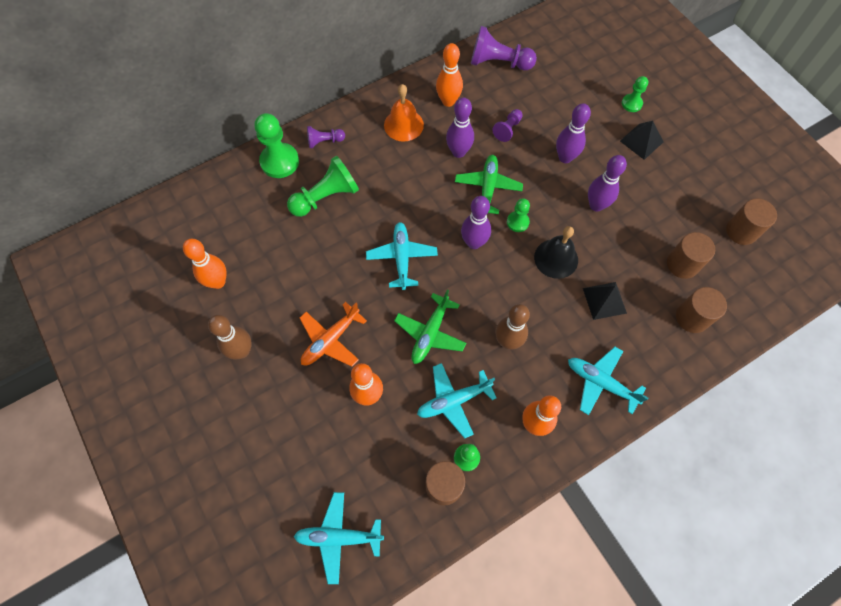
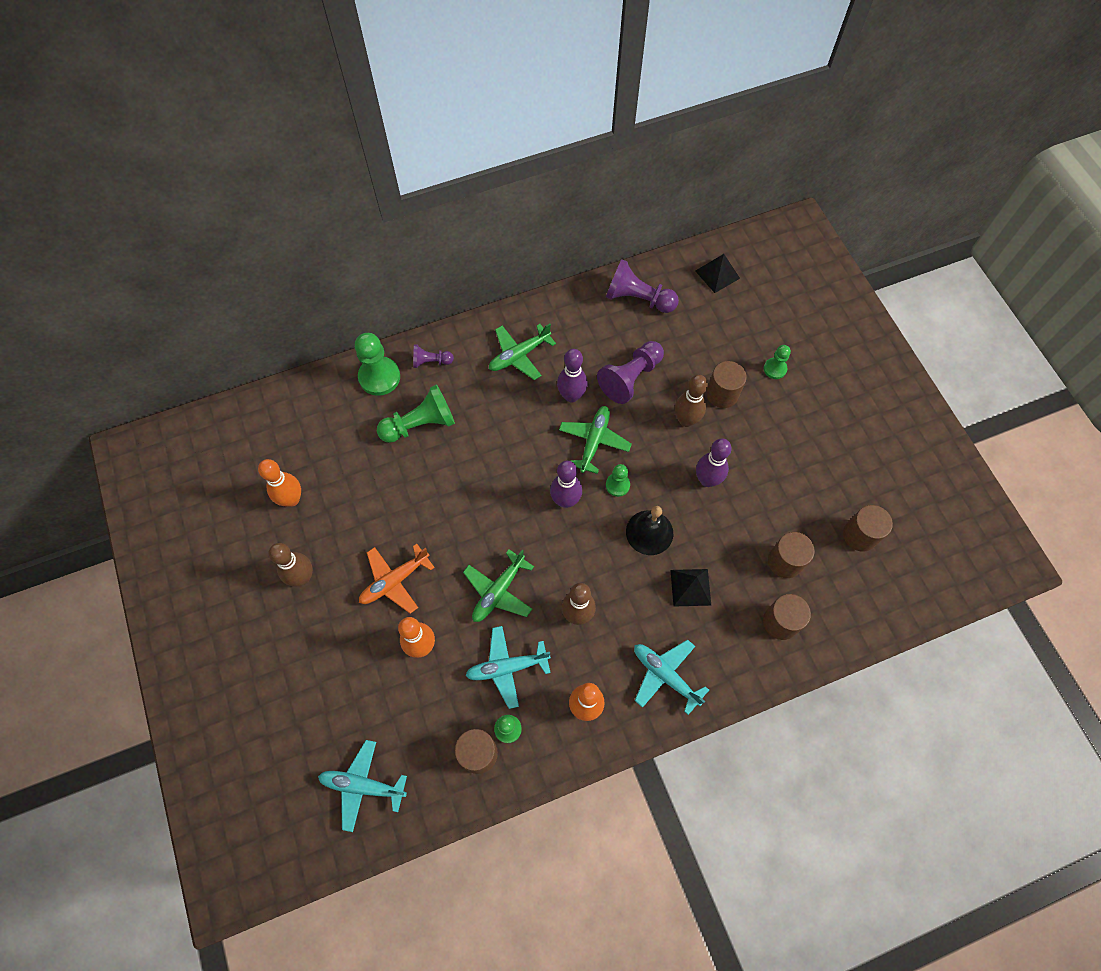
camera: 10 degrees right, 0 degrees up
(402, 258) = (486, 504): turquoise plane -> none
(403, 125) = (519, 355): orange bell -> green plane
(448, 101) = (573, 336): orange bowling pin -> none
(507, 129) = (630, 378): purple pawn -> purple pawn, size x1.79
(565, 157) = (686, 420): purple bowling pin -> brown bowling pin
(591, 131) = (722, 394): none -> brown cylinder
(641, 141) = (775, 414): black pyramid -> black pyramid (717, 274)

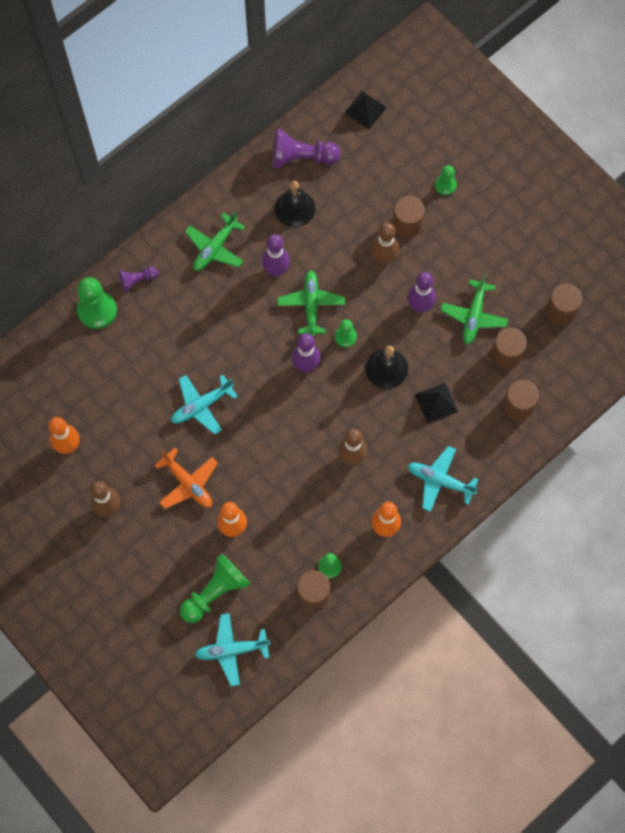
camera: 20 degrees left, 5 degrees up
(394, 581) = (188, 483): orange plane -> orange plane turned 75 degrees counterclockwise
(420, 424) = (152, 341): green pawn -> green pawn (215, 592)
(498, 591) = (279, 461): green plane -> green plane (473, 316)
(507, 667) = (310, 520): turquoise plane -> turquoise plane (201, 406)
(613, 343) = (294, 208): none -> black bell
(630, 378) = (322, 236): purple pawn -> none

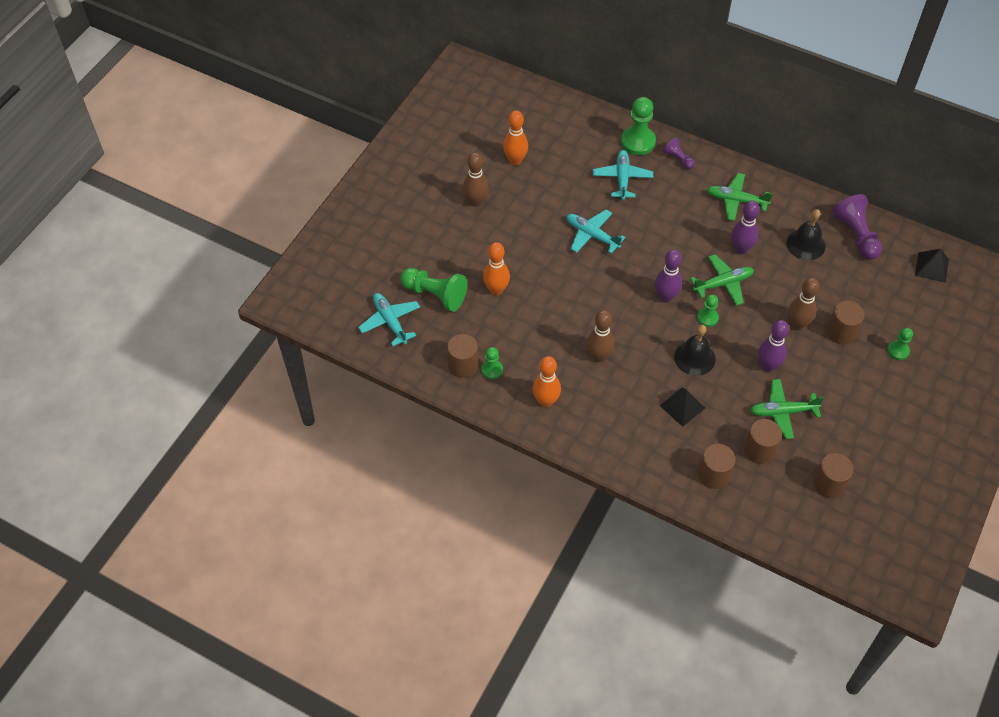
camera: 70 degrees right, 15 degrees down
(188, 483) = (520, 247): orange plane -> none
(439, 481) = (609, 431): turquoise plane -> turquoise plane (622, 178)

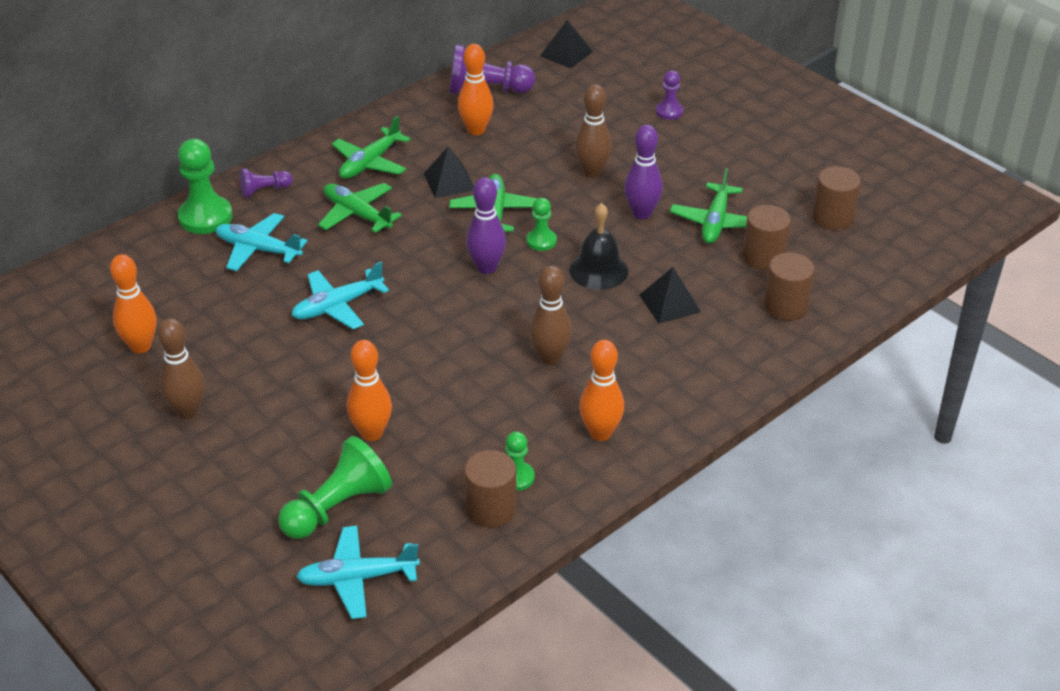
camera: 70 degrees left, 15 degrees down
(681, 213) = (357, 214): none -> green plane
(741, 249) = (449, 182): purple bowling pin -> black pyramid
(805, 244) = (476, 130): black bell -> orange bowling pin
(841, 332) = (622, 143): brown cylinder -> none
(898, 351) = (669, 112): green pawn -> purple pawn

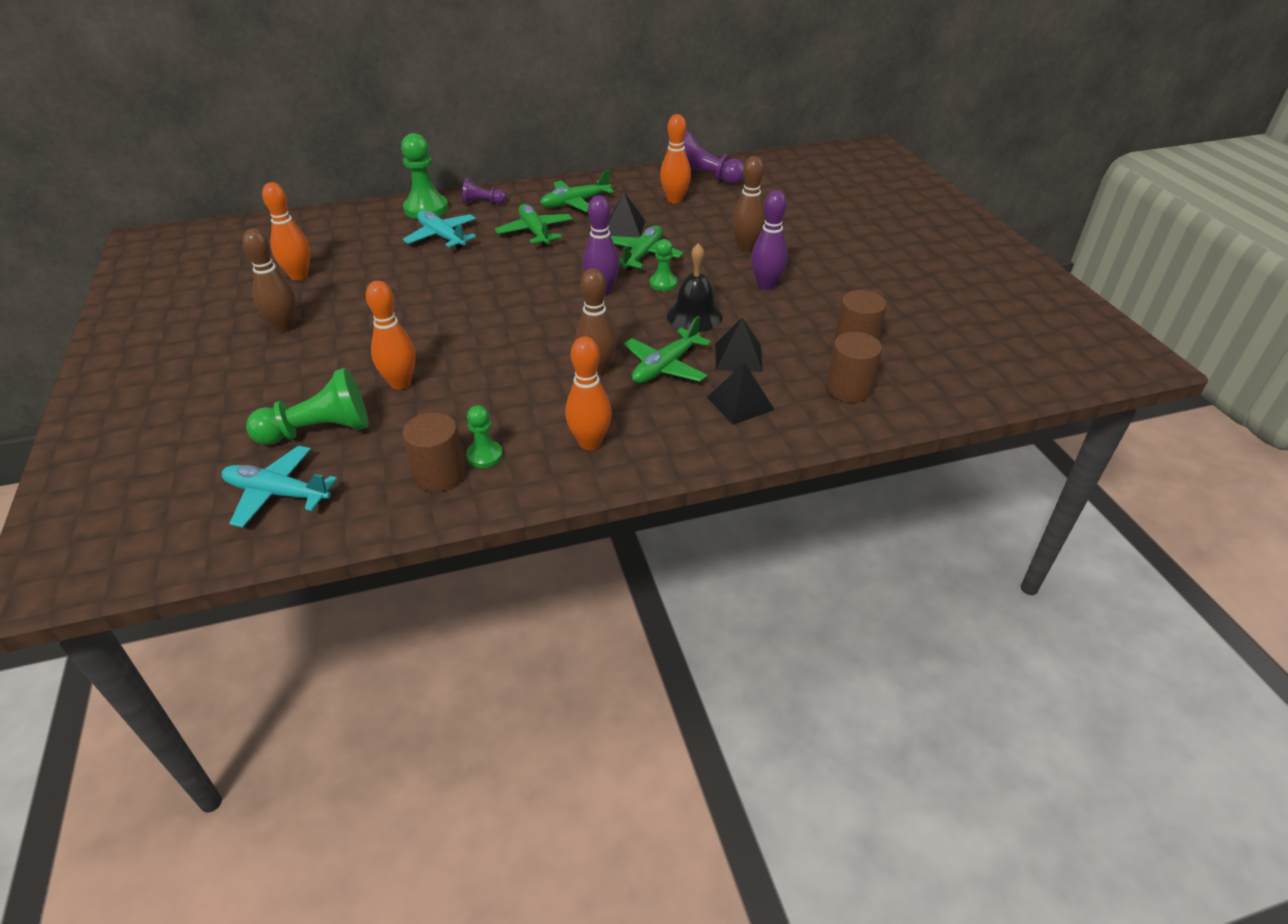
camera: 25 degrees right, 0 degrees up
(337, 306) = (462, 287): turquoise plane -> none
(566, 53) = (788, 168): black pyramid -> black pyramid (740, 403)
(669, 112) = (846, 221): purple pawn -> none
(715, 222) = (828, 307): green plane -> green plane (665, 367)
(833, 217) = (946, 330): brown cylinder -> none

